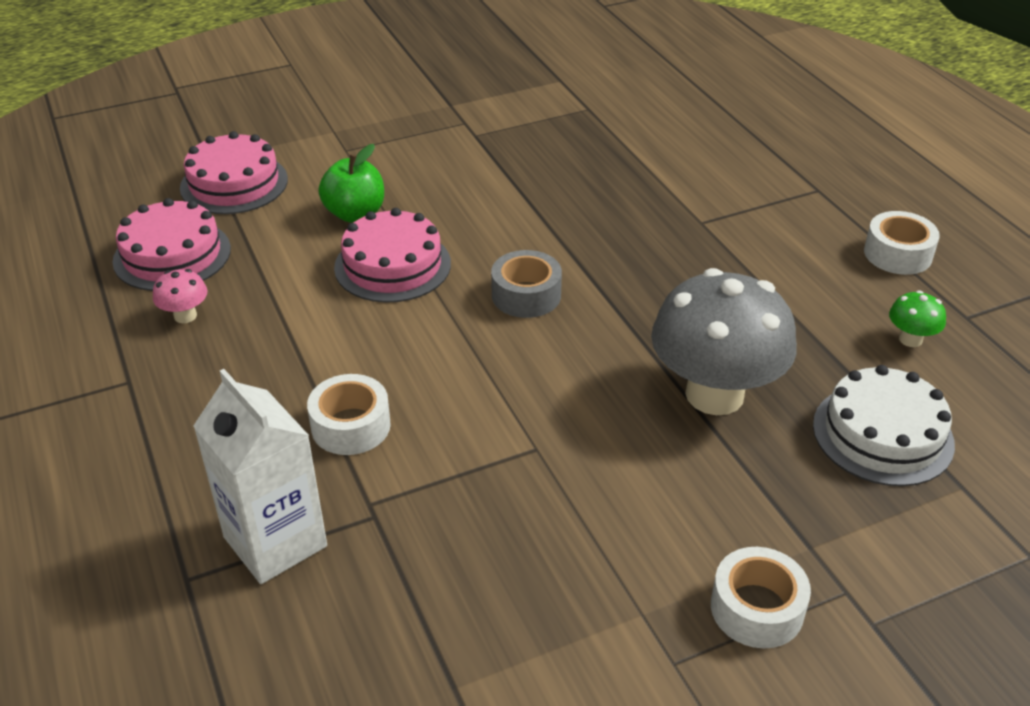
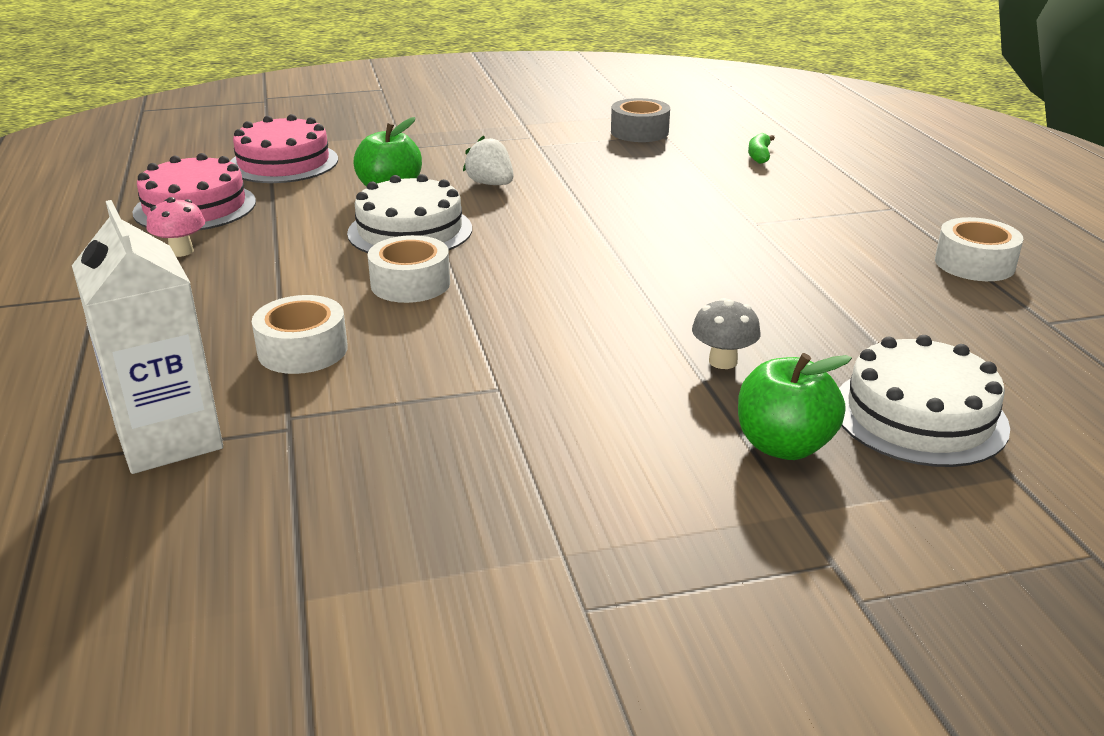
camera: 10 degrees right, 10 degrees down
(392, 265) = (410, 231): pink cake -> white cake
(447, 194) = (491, 184): none -> white strawberry
(526, 295) = (540, 264): grey tape -> grey tape (639, 132)
(685, 130) = (759, 155): none -> green banana
(714, 394) = (723, 361): grey mushroom -> grey mushroom, size x0.41
(756, 608) = (710, 566): white tape -> white tape (410, 283)
(784, 480) = (783, 445): none -> green apple
(910, 339) = (974, 335): green mushroom -> none

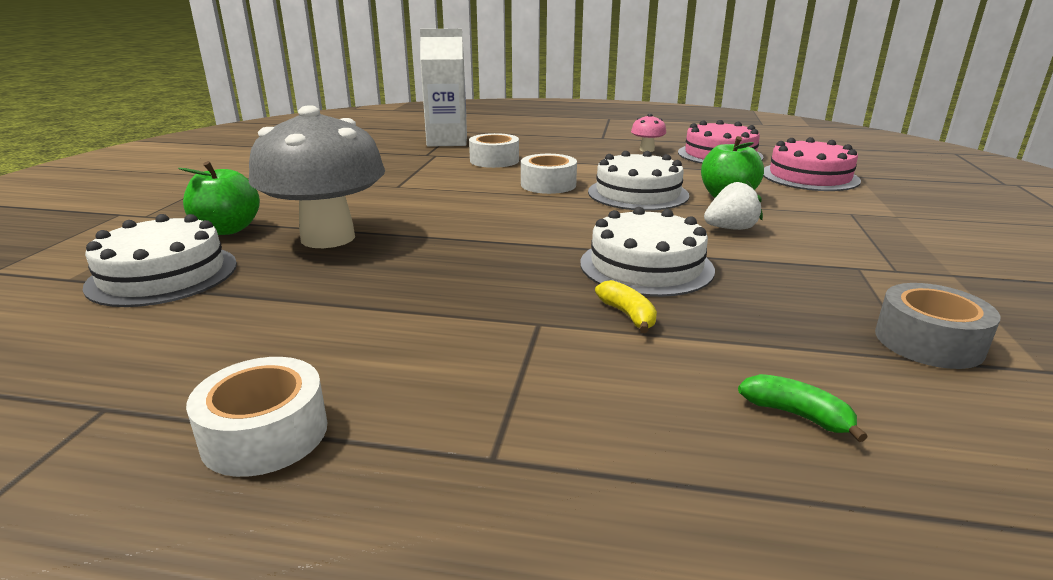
camera: 115 degrees right, 5 degrees down
(613, 204) = (646, 266): none -> white cake
(706, 200) = (628, 315): none -> yellow banana
(723, 361) = (328, 238): grey mushroom -> grey mushroom, size x2.42

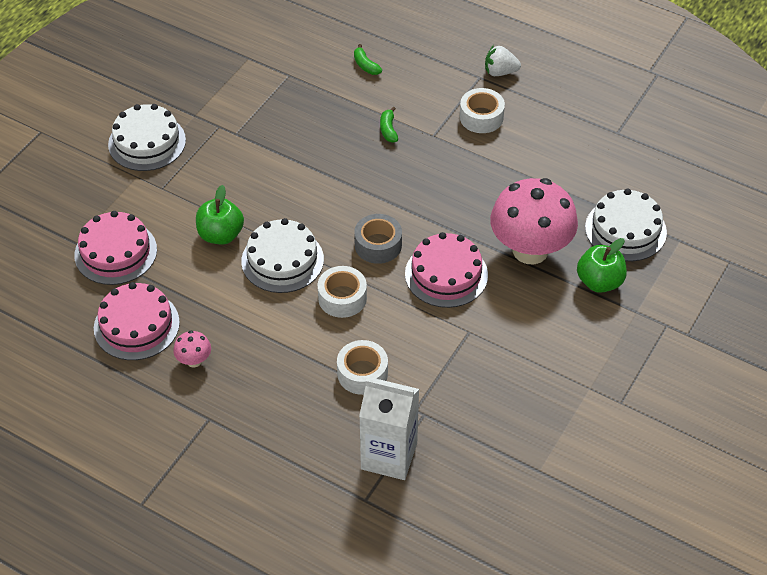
camera: 160 degrees left, 25 degrees up
(265, 434) = (555, 105): white tape -> white tape (481, 117)
(328, 238) = (530, 250): grey mushroom -> pink mushroom
(439, 209) = (446, 274): none -> pink cake
(628, 315) = (388, 130): yellow banana -> green banana
(646, 266) = (350, 165): white cake -> white cake (147, 142)
(730, 228) = (264, 190): white strawberry -> white strawberry (500, 72)
(928, 342) = (273, 81): grey tape -> grey tape (378, 245)

